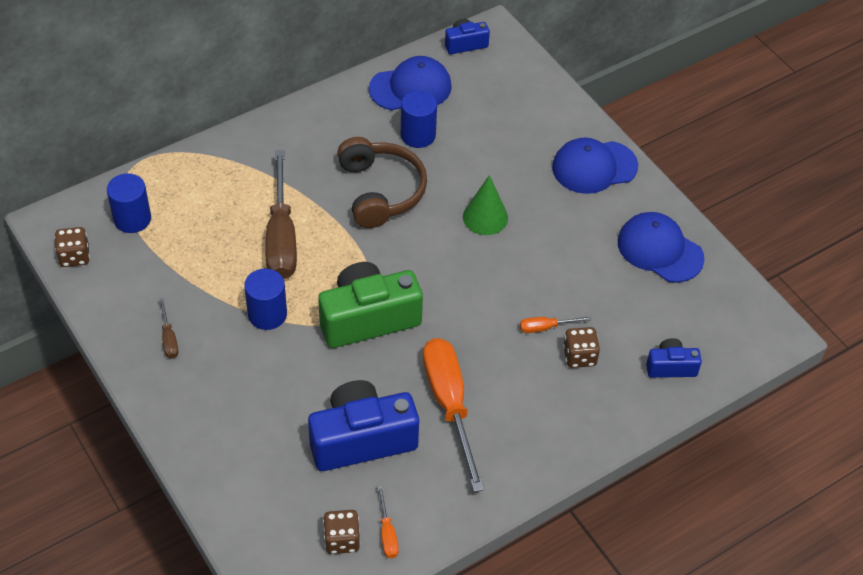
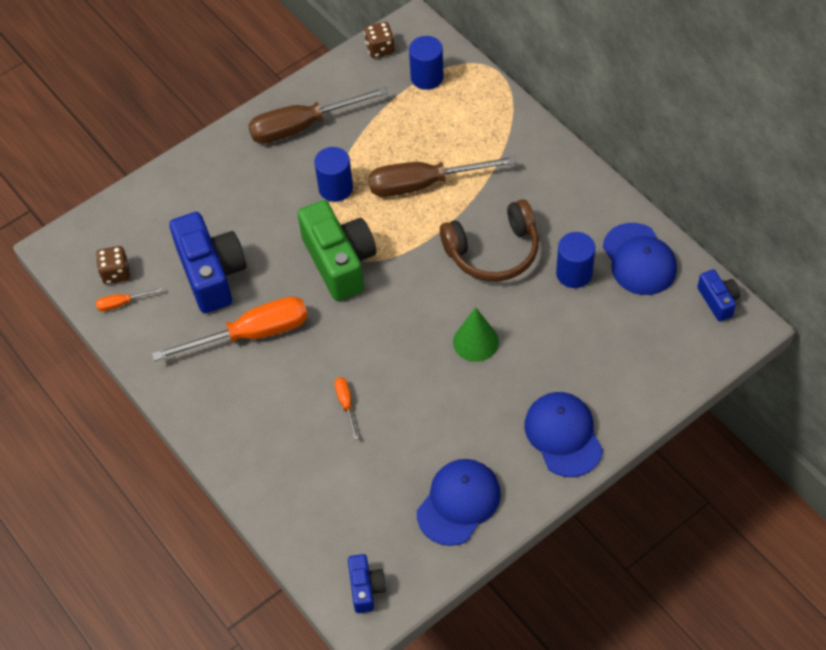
camera: 90 degrees right, 5 degrees up
(169, 338) = (302, 126): brown screwdriver -> brown screwdriver, size x2.31
(579, 356) = (315, 435): brown dice -> none
(670, 367) = (310, 516): blue camera -> blue camera (366, 588)

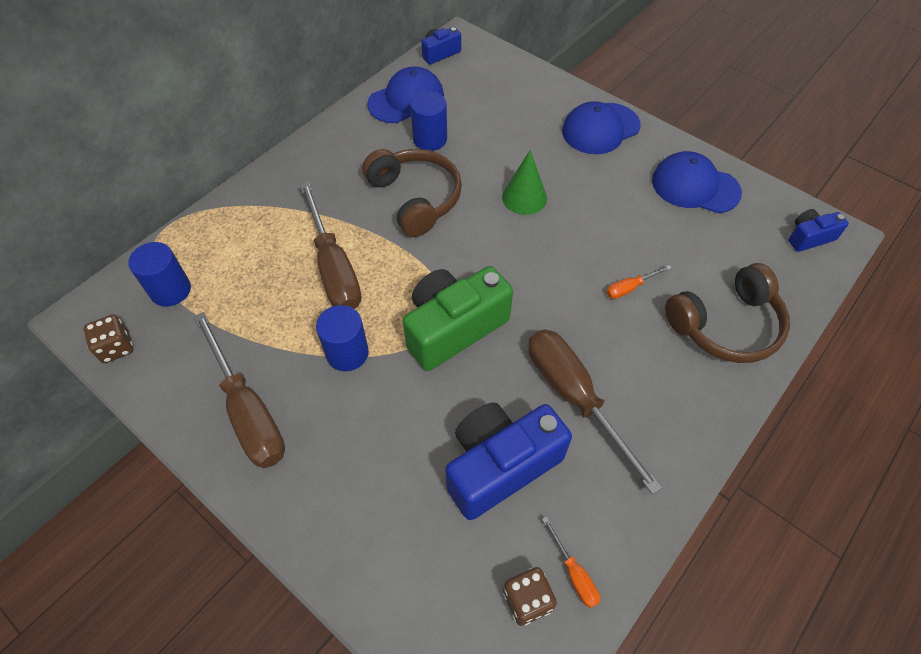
camera: 105 degrees left, 0 degrees up
(251, 334) = (574, 397): orange screwdriver -> brown screwdriver
(286, 470) = (726, 325): none -> brown headphones

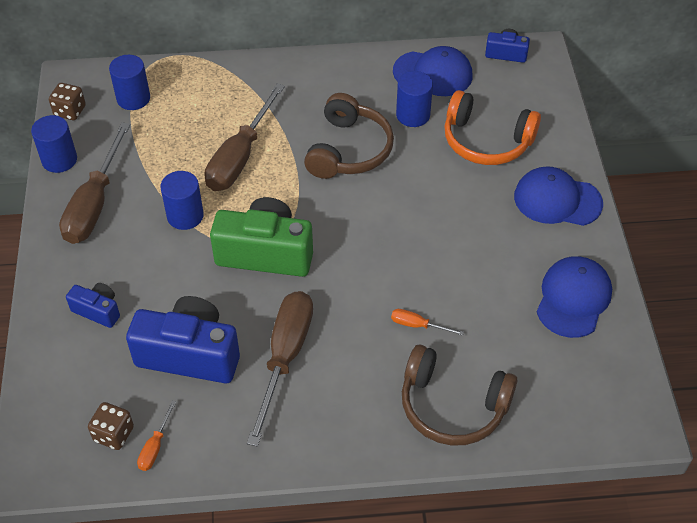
camera: 45 degrees right, 5 degrees down
(160, 400) = (59, 160): none -> blue cylinder
(504, 122) = (486, 141): none -> orange headphones
(524, 197) = (426, 206): green cone -> none
(695, 186) = (573, 298): blue cap -> blue cap turned 45 degrees clockwise
(809, 237) = (614, 407): blue camera -> blue camera (98, 310)

